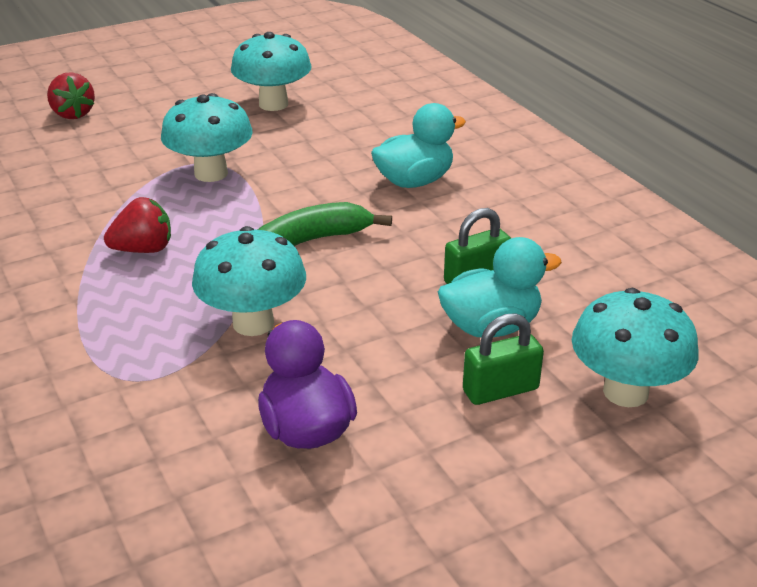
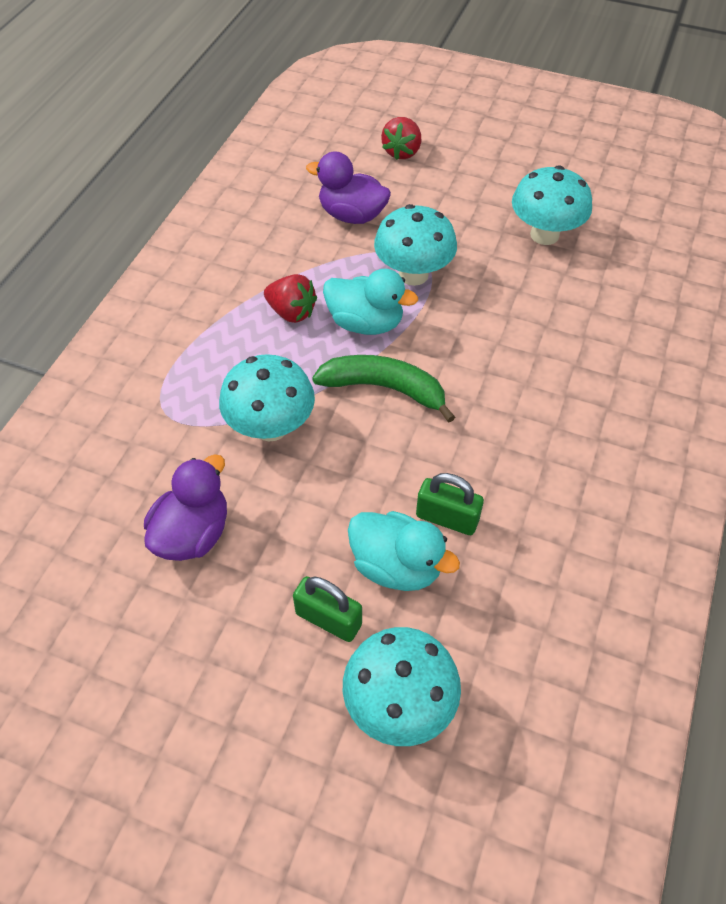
camera: 50 degrees right, 20 degrees up
(93, 168) = (352, 215): none -> purple duck
(414, 181) = (537, 392): turquoise duck -> turquoise duck (365, 323)

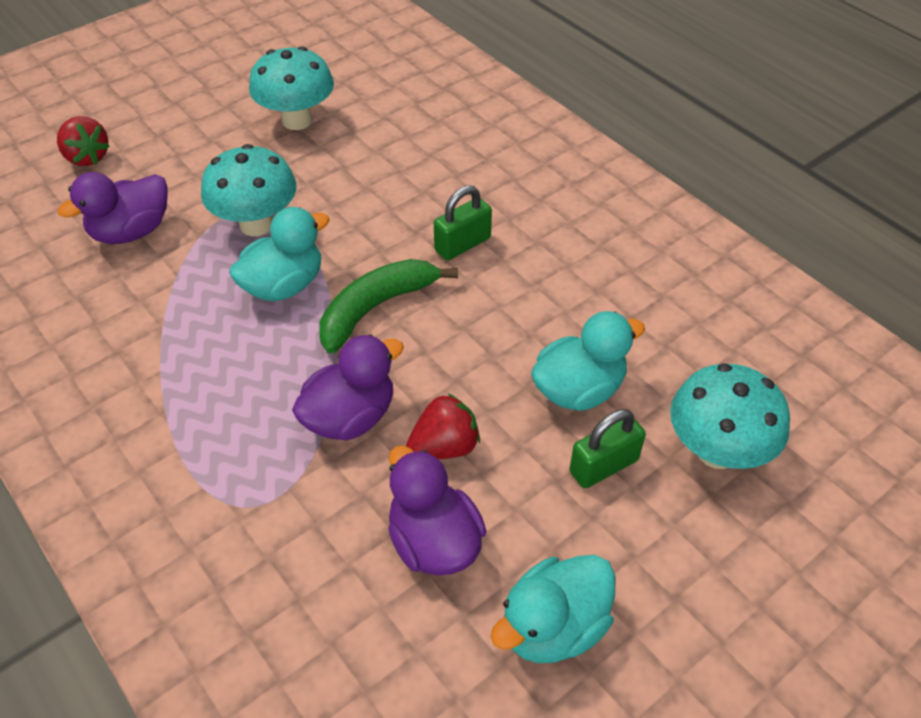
camera: 60 degrees left, 5 degrees down
(160, 646) = (553, 627): none -> turquoise duck
(271, 427) = (350, 417): turquoise mushroom -> purple duck
(291, 312) = (215, 336): red strawberry -> red strawberry (444, 447)
(447, 518) = (552, 331): green padlock -> green padlock (462, 244)

